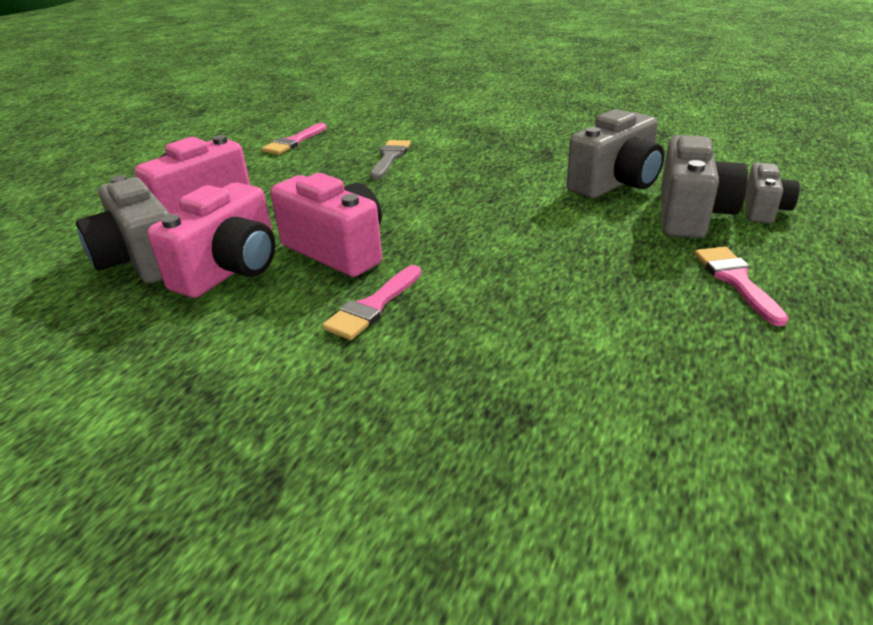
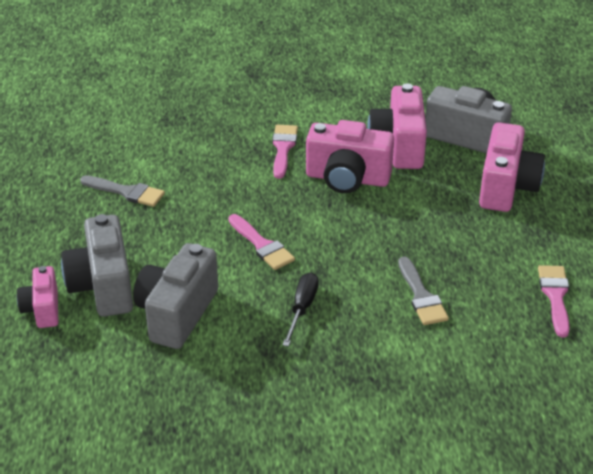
camera: 150 degrees right, 5 degrees up
(496, 168) = (302, 308): none -> black screwdriver
(640, 303) = (126, 192): none -> grey brush
(736, 280) = (68, 226): pink brush -> pink brush (262, 245)
(764, 210) = (42, 309): grey camera -> pink camera

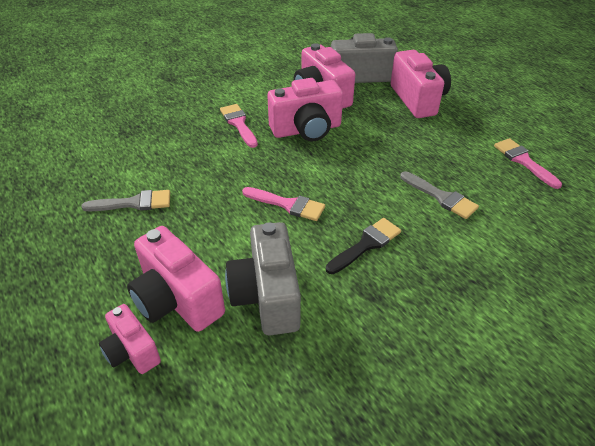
camera: 30 degrees left, 5 degrees up
(103, 286) = (177, 300): grey camera -> pink camera
(302, 308) = (366, 244): black screwdriver -> black brush

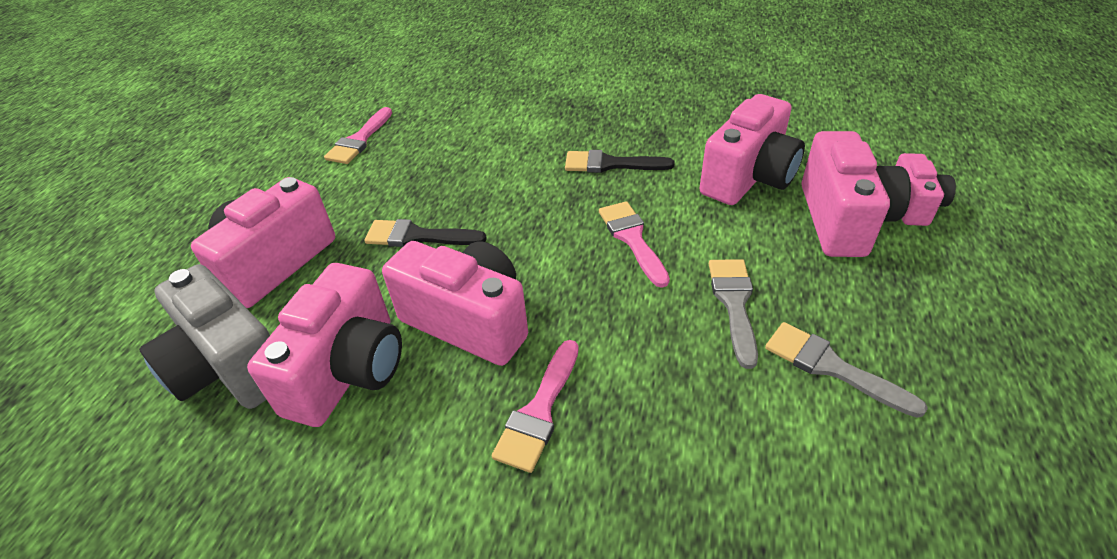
camera: 130 degrees left, 0 degrees up
(267, 296) = (748, 178): grey camera -> pink camera
(387, 141) = (417, 236): none -> black brush
(441, 197) = (483, 158): grey brush -> grey brush (734, 303)

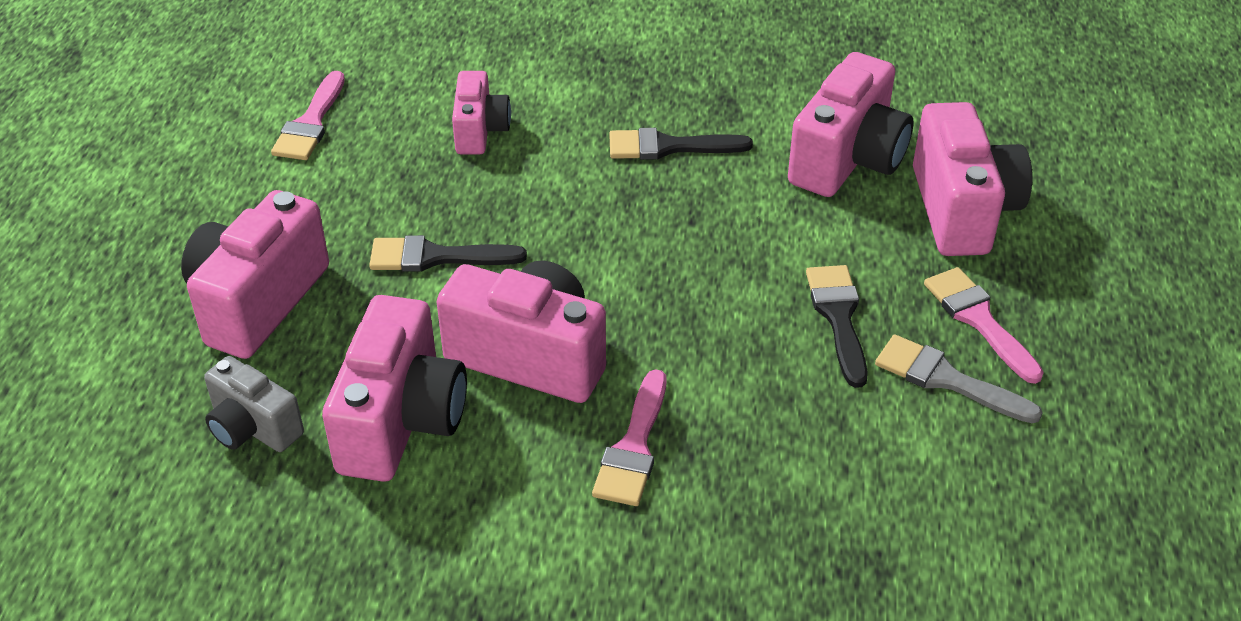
camera: 10 degrees left, 0 degrees up
(230, 367) = (253, 428): grey camera -> grey camera, size x0.59
(632, 239) = (711, 246): pink brush -> pink brush (978, 320)
(734, 303) = (838, 317): grey brush -> black brush
(913, 205) = (1046, 187): pink camera -> pink camera (480, 131)

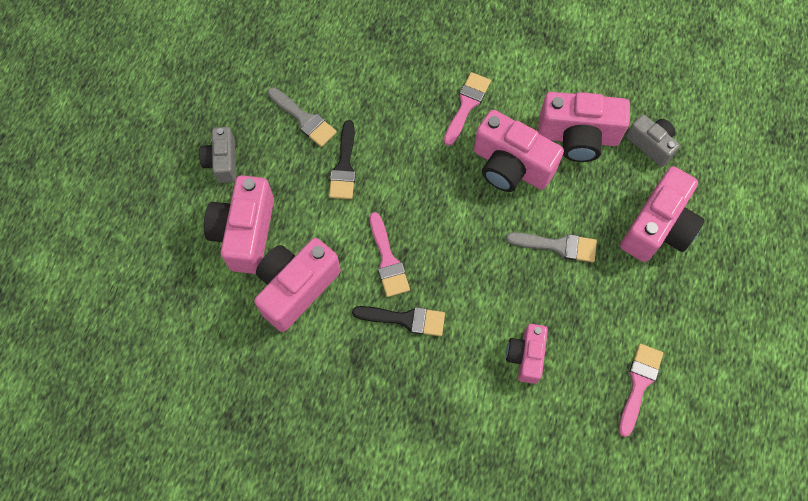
camera: 170 degrees left, 25 degrees up
(401, 421) = (578, 137): pink camera -> pink camera turned 105 degrees counterclockwise
(436, 257) = (557, 246): black brush -> grey brush
(978, 320) = (271, 153): pink brush -> pink brush (388, 260)
(1058, 296) = (222, 161): none -> grey camera

